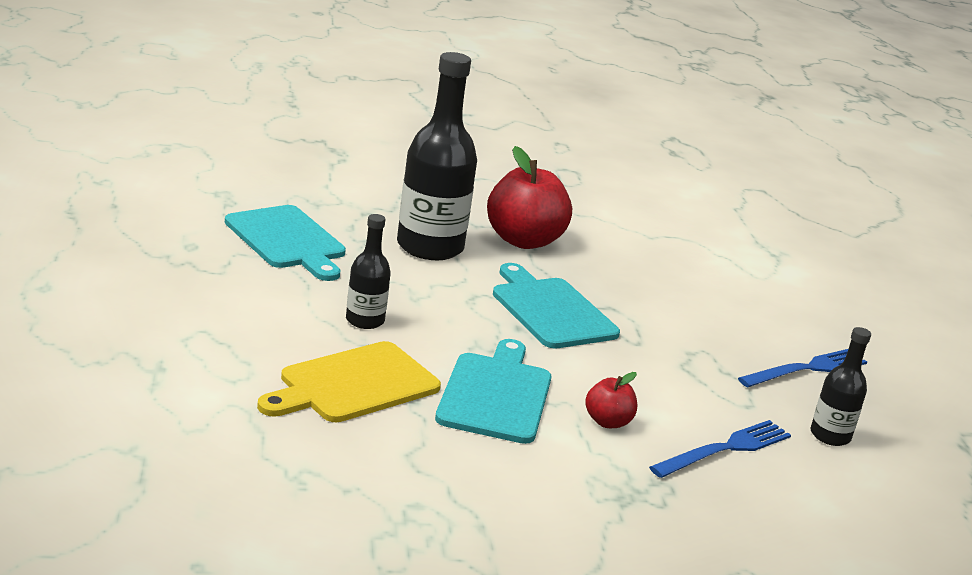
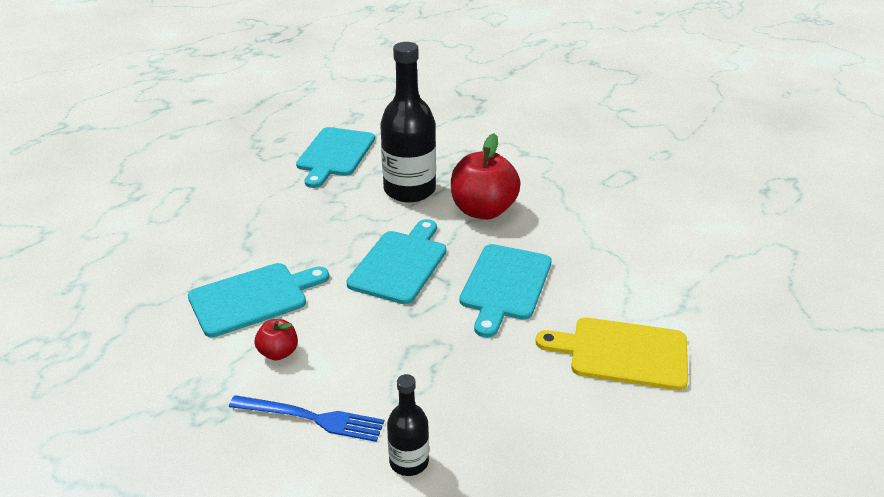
camera: 55 degrees right, 10 degrees up
(354, 384) = (196, 252): yellow cutting board -> yellow cutting board (622, 353)
(365, 320) = (277, 218): black bottle -> none
(652, 291) = (505, 285): none -> turquoise cutting board
(807, 369) = (504, 404): blue fork -> none

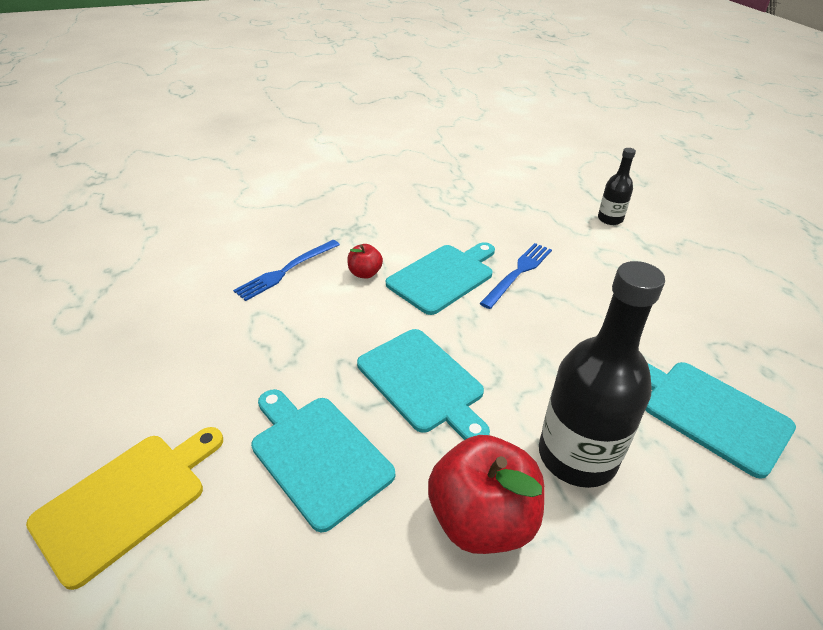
camera: 120 degrees right, 5 degrees up
(220, 256) = (518, 273): none -> blue fork
(253, 298) = (443, 277): turquoise cutting board -> turquoise cutting board turned 135 degrees counterclockwise
(409, 461) = (200, 299): black bottle -> black bottle (610, 219)

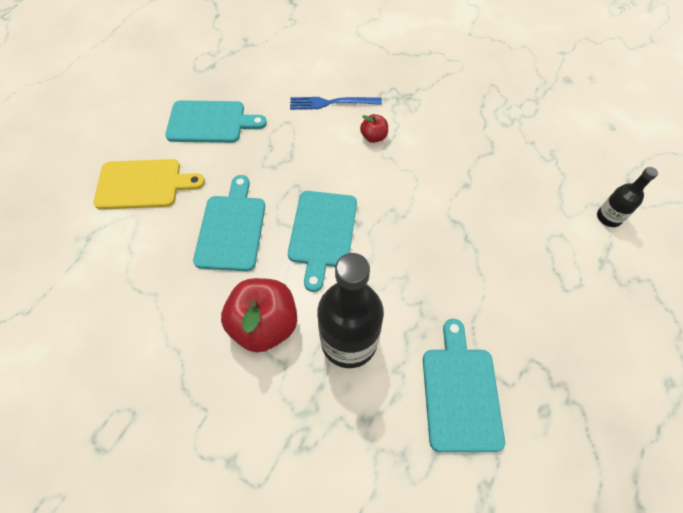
camera: 45 degrees right, 20 degrees up
(443, 277) = (418, 174): turquoise cutting board -> turquoise cutting board (210, 122)
(518, 273) = (471, 208): blue fork -> none

